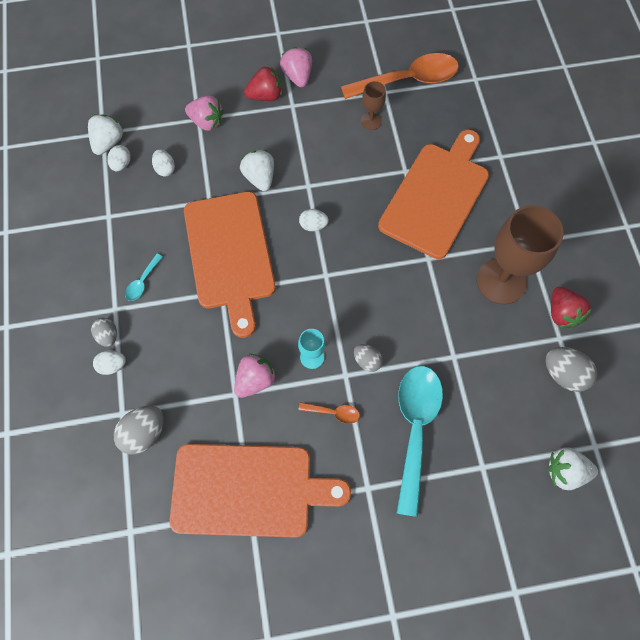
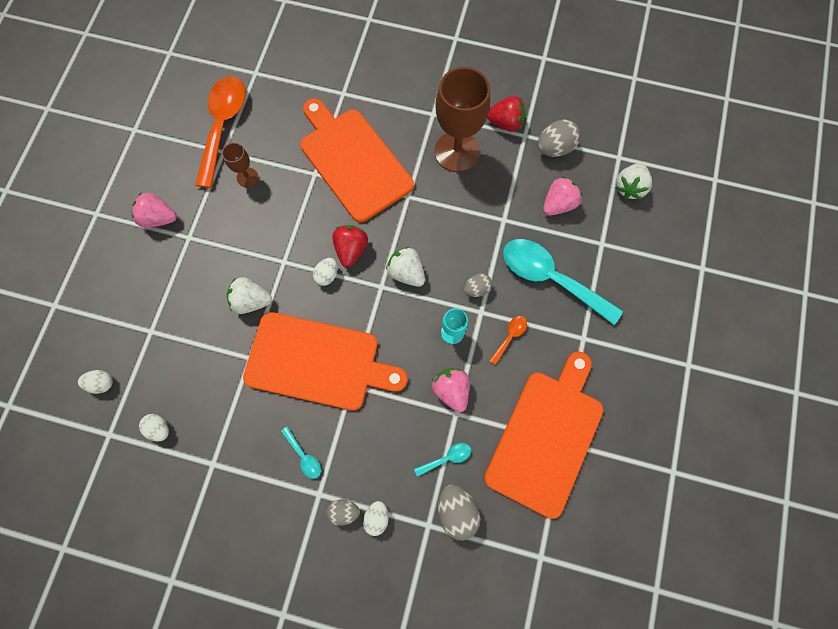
camera: 65 degrees left, 5 degrees up
(108, 142) = (125, 433): white strawberry -> white strawberry (406, 272)
(165, 169) = (190, 386): white egg -> white egg (102, 383)
(189, 403) = (447, 458): none -> turquoise spoon
(207, 122) = (159, 324): pink strawberry -> pink strawberry (558, 204)
(266, 96) = (163, 256): red strawberry -> red strawberry (351, 249)

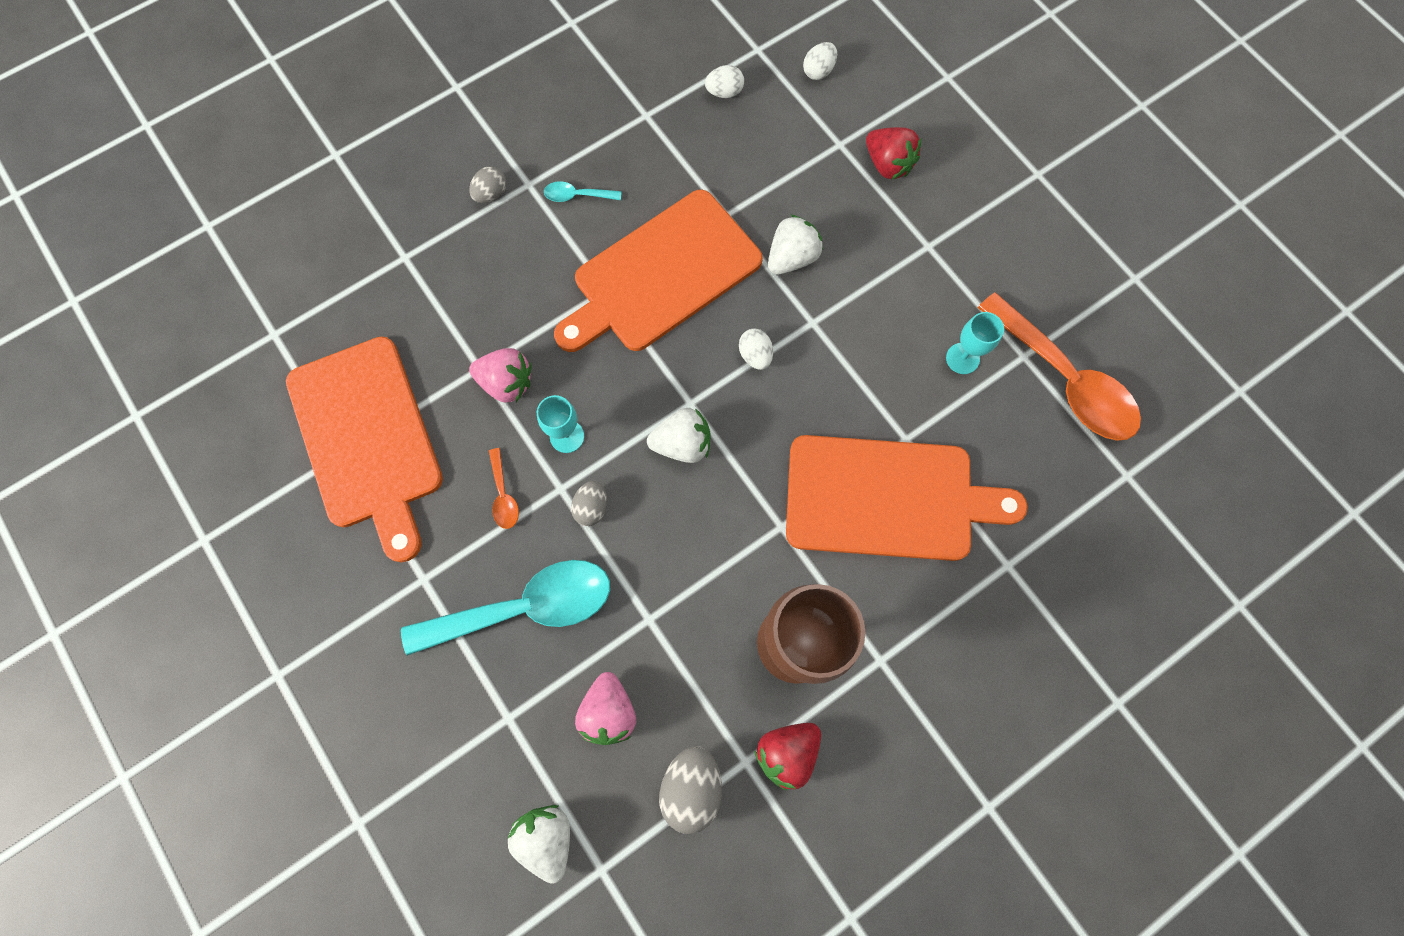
camera: 130 degrees right, 0 degrees up
(159, 218) = (979, 231): pink strawberry -> none
(247, 177) = (962, 358): brown goblet -> turquoise goblet
(351, 249) = (765, 405): red strawberry -> red strawberry (887, 164)
(377, 517) = (457, 218): white egg -> none
(447, 458) = (446, 323): turquoise spoon -> none
(456, 511) = (390, 292): grey egg -> none

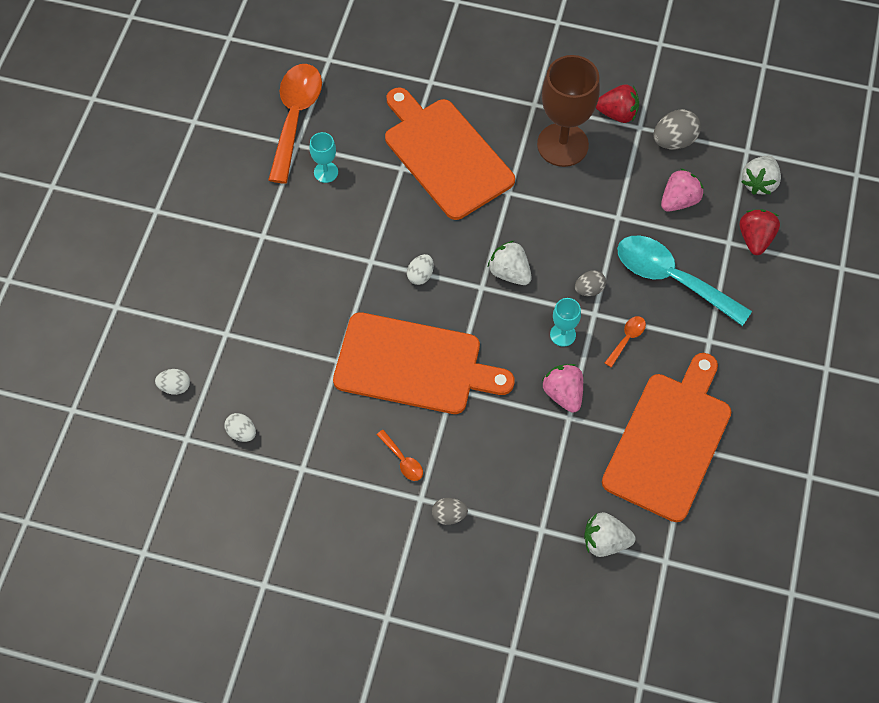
camera: 130 degrees left, 10 degrees down
(577, 196) = (402, 460): turquoise spoon -> orange spoon
(792, 258) = (337, 302): white strawberry -> white strawberry (605, 541)
(887, 164) = (219, 295): red strawberry -> red strawberry (755, 238)

